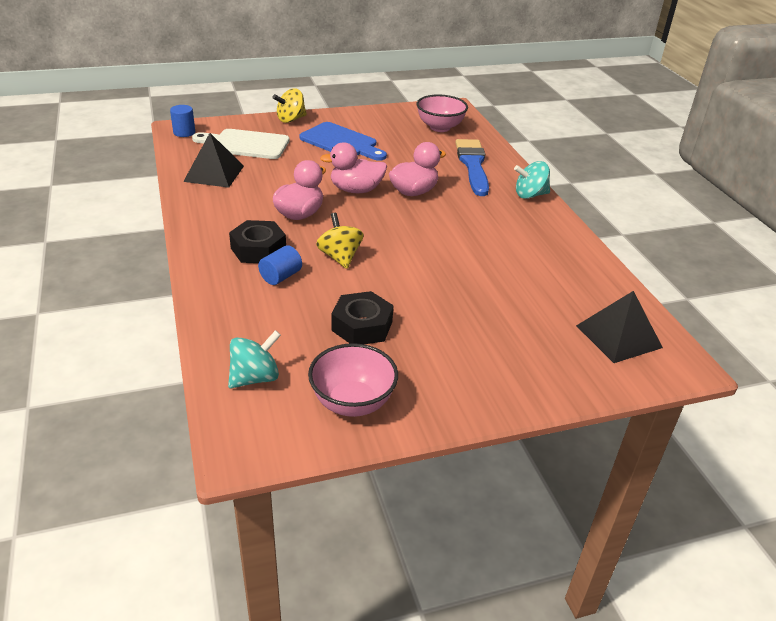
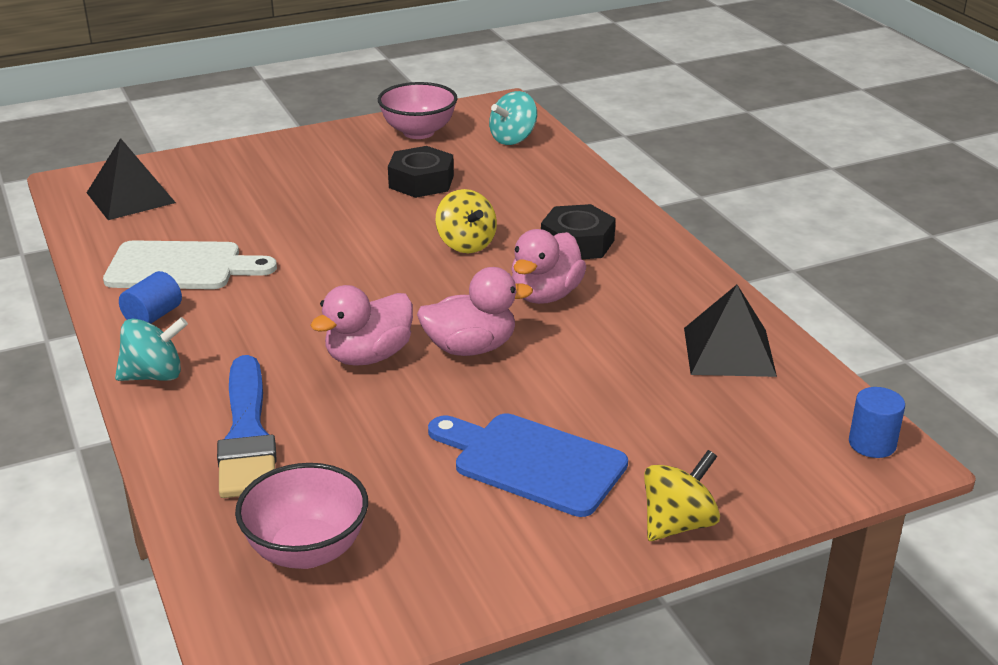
camera: 175 degrees right, 5 degrees down
(246, 144) = (724, 428): white cutting board -> white cutting board (181, 267)
(281, 276) = (531, 216): blue cylinder -> blue cylinder (153, 316)

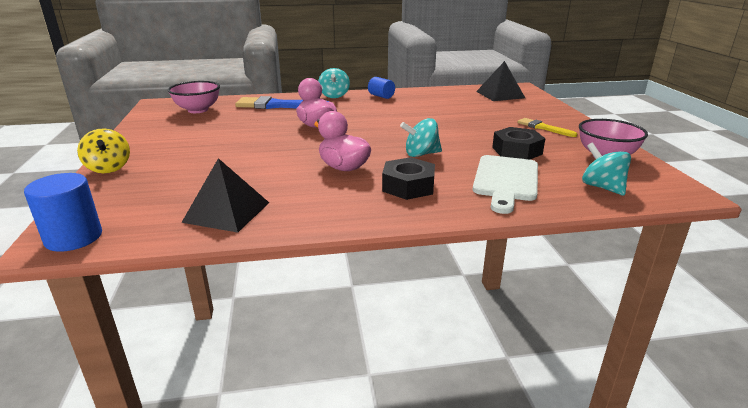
camera: 105 degrees right, 5 degrees down
(181, 267) = (423, 100): white cutting board -> white cutting board (505, 180)
(317, 164) = (543, 128): none -> yellow brush
(466, 244) = (421, 154): yellow spinning top -> turquoise spinning top
(470, 348) = (303, 144): pink duck -> none
(532, 462) = (196, 146): blue cutting board -> none
(872, 444) = (74, 238): blue cylinder -> blue cylinder, size x1.51

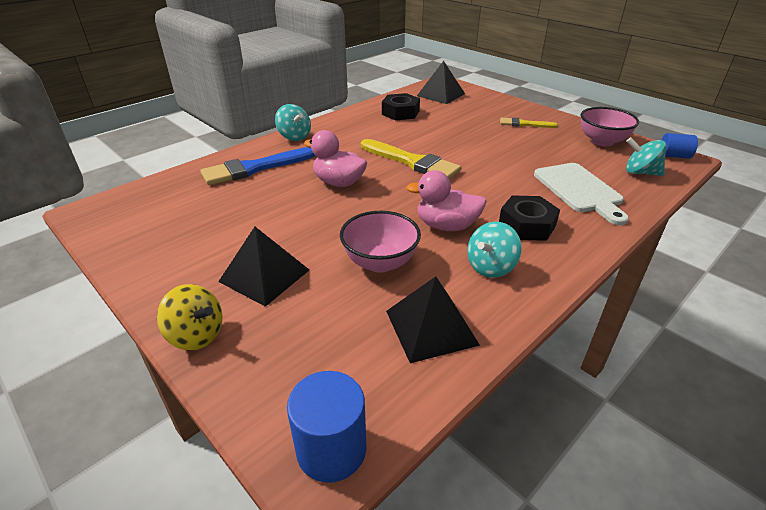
camera: 35 degrees left, 10 degrees up
(186, 155) = (264, 275): none -> black pyramid
(198, 110) = (164, 205): pink bowl -> pink bowl (380, 262)
(381, 96) = (342, 124): blue cylinder -> blue cylinder (673, 156)
(391, 127) = (412, 162): none -> yellow brush
(421, 154) = (483, 185): turquoise spinning top -> turquoise spinning top (490, 267)
(517, 151) = (542, 155): black nut -> black nut (400, 113)

